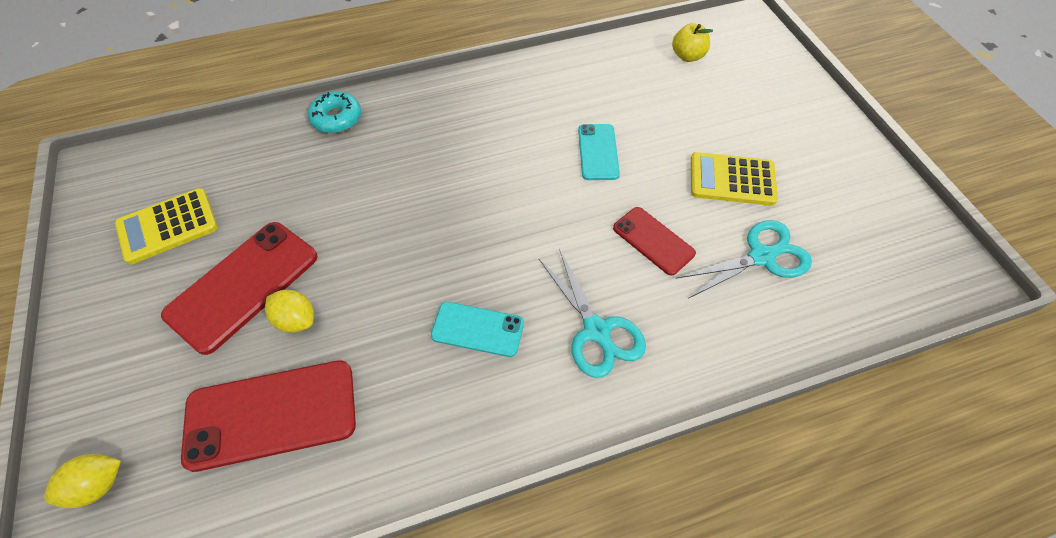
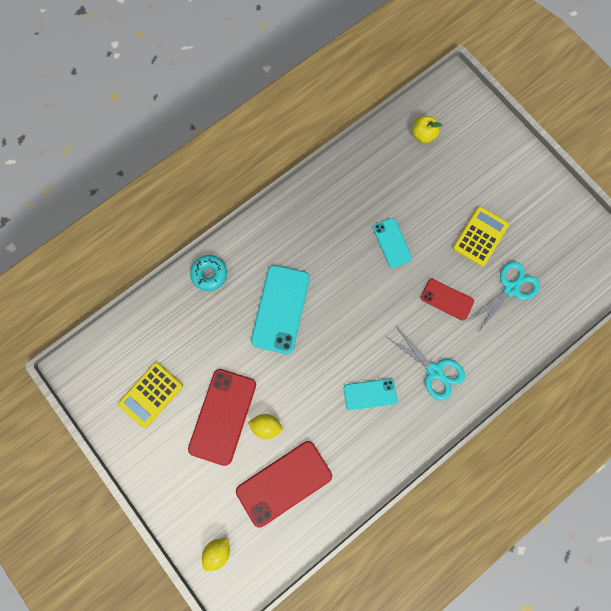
camera: 20 degrees left, 20 degrees up
(405, 181) = (280, 309): none -> turquoise phone
(732, 180) = (480, 236): yellow calculator -> yellow calculator turned 135 degrees clockwise

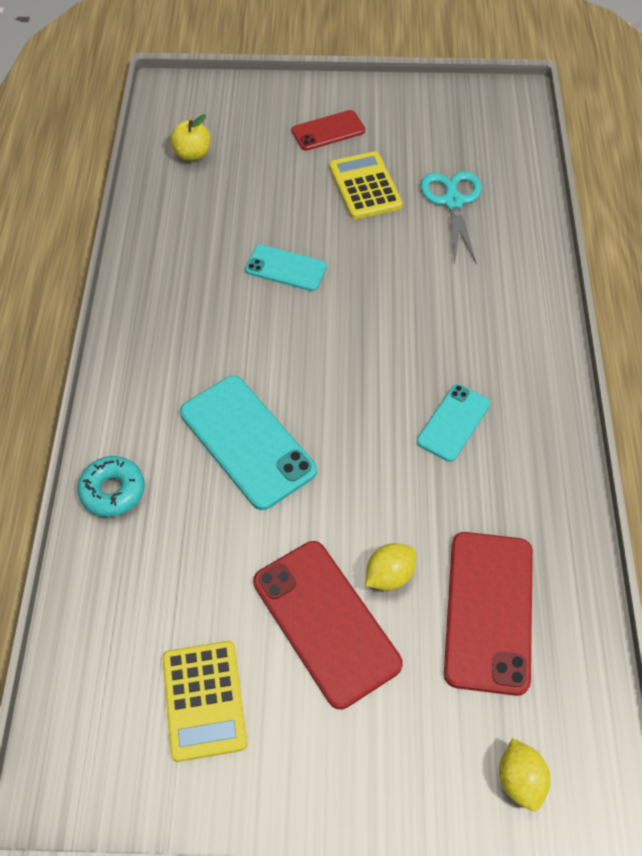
camera: 50 degrees left, 20 degrees down
(435, 371) = (485, 336): turquoise scissors -> none
(447, 299) = (408, 265): red phone -> red phone (328, 131)

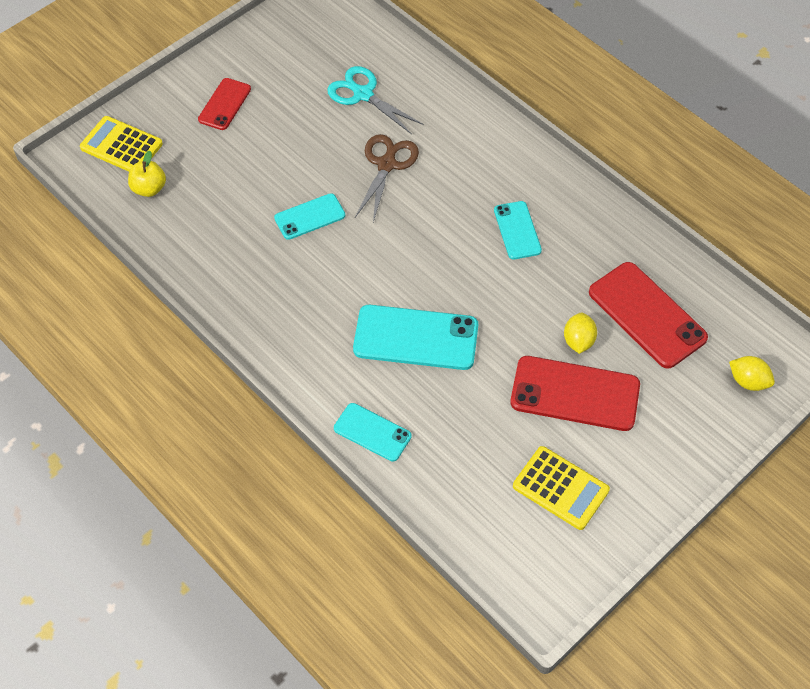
camera: 45 degrees left, 0 degrees up
(113, 491) = (372, 432): turquoise donut -> turquoise phone
(365, 186) = (295, 125): yellow calculator -> yellow calculator (121, 146)
(403, 274) = (386, 164): none -> brown scissors

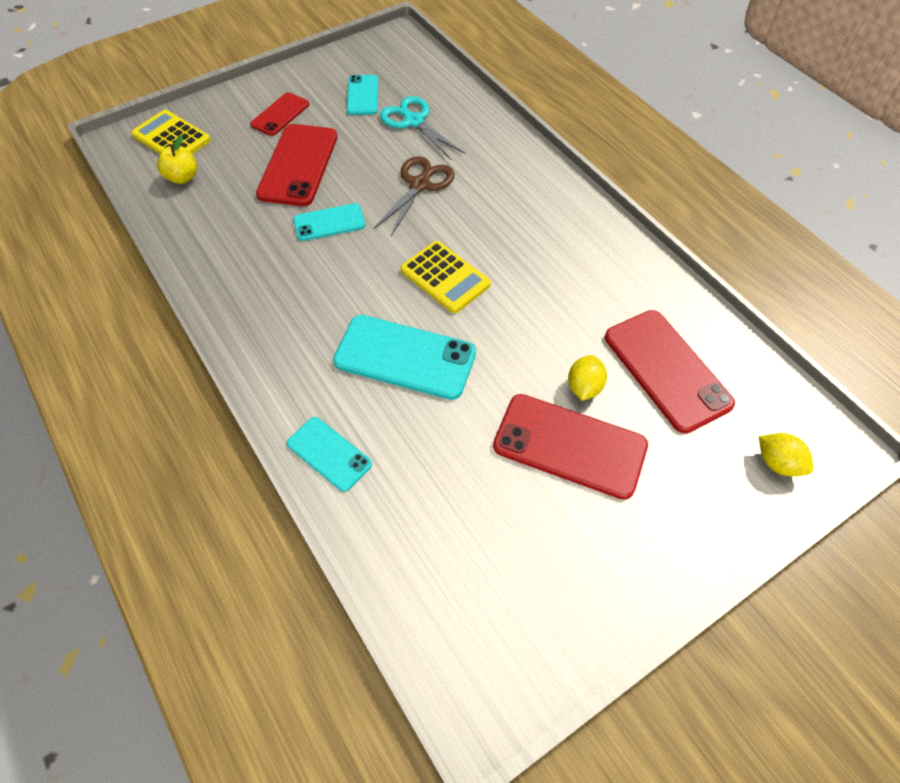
camera: 10 degrees right, 0 degrees up
(261, 159) = (298, 165): none -> red phone
(517, 230) = (539, 263): turquoise phone -> turquoise phone (362, 95)
(560, 488) = (532, 558): yellow calculator -> yellow calculator (445, 277)

